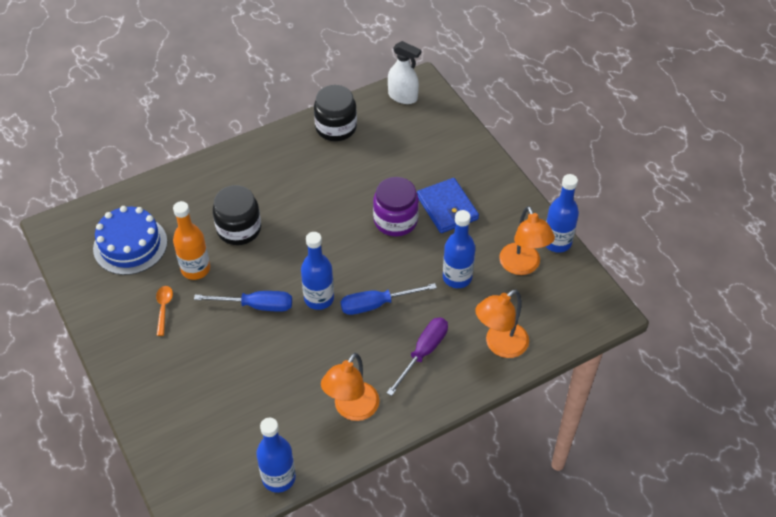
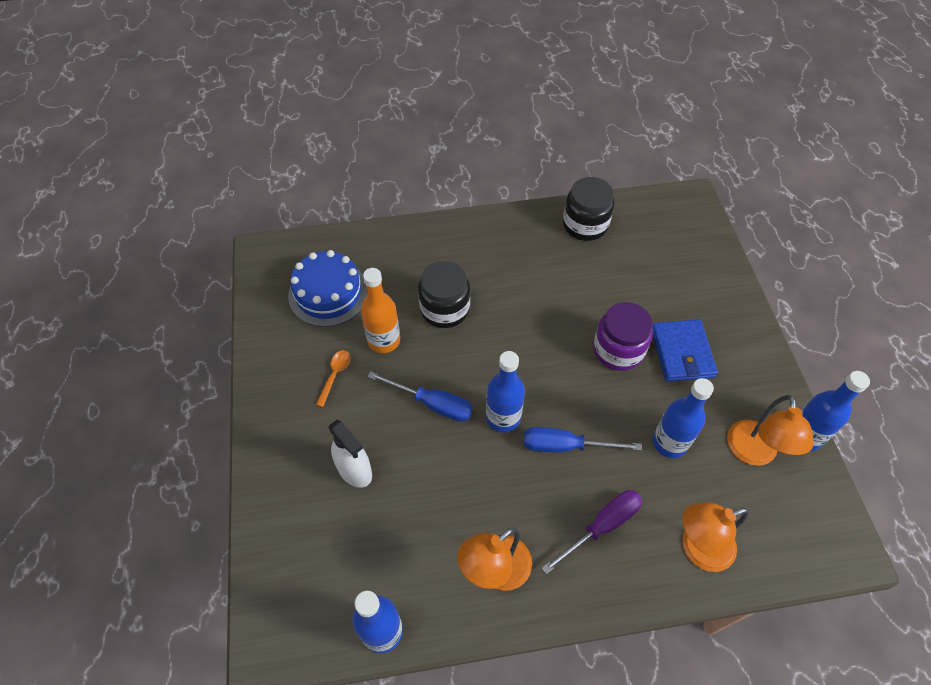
camera: 20 degrees right, 5 degrees up
(403, 97) = (668, 210): white spray bottle -> white spray bottle (354, 470)

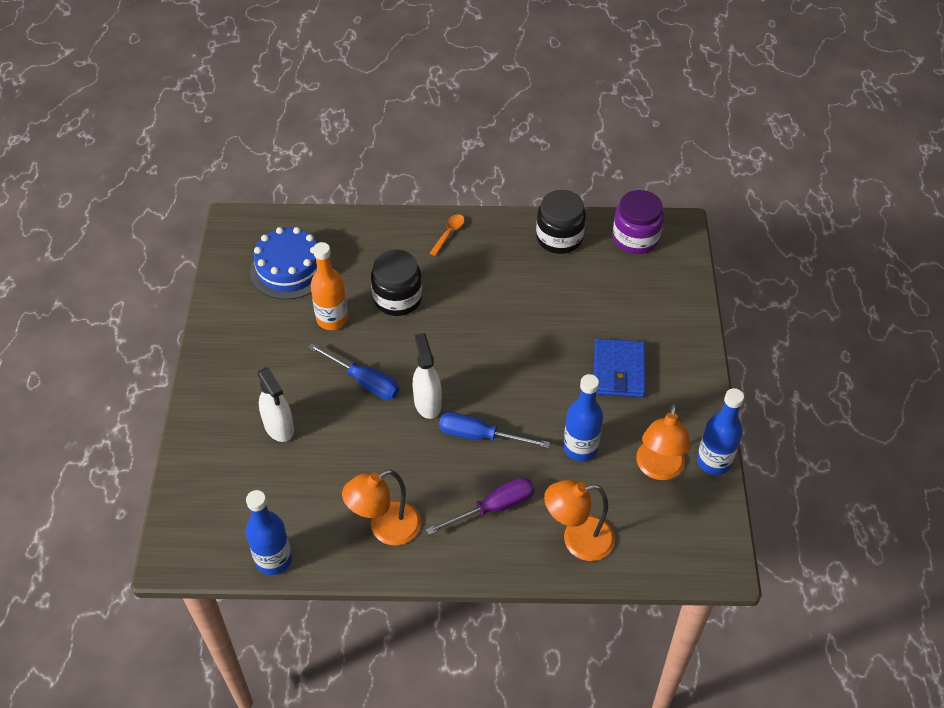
camera: 10 degrees right, 5 degrees down
(335, 375) = (279, 343): orange spoon -> orange spoon (449, 233)
(503, 417) = (427, 403): blue bottle -> white spray bottle
(618, 350) = (556, 359): purple jar -> purple jar (635, 238)

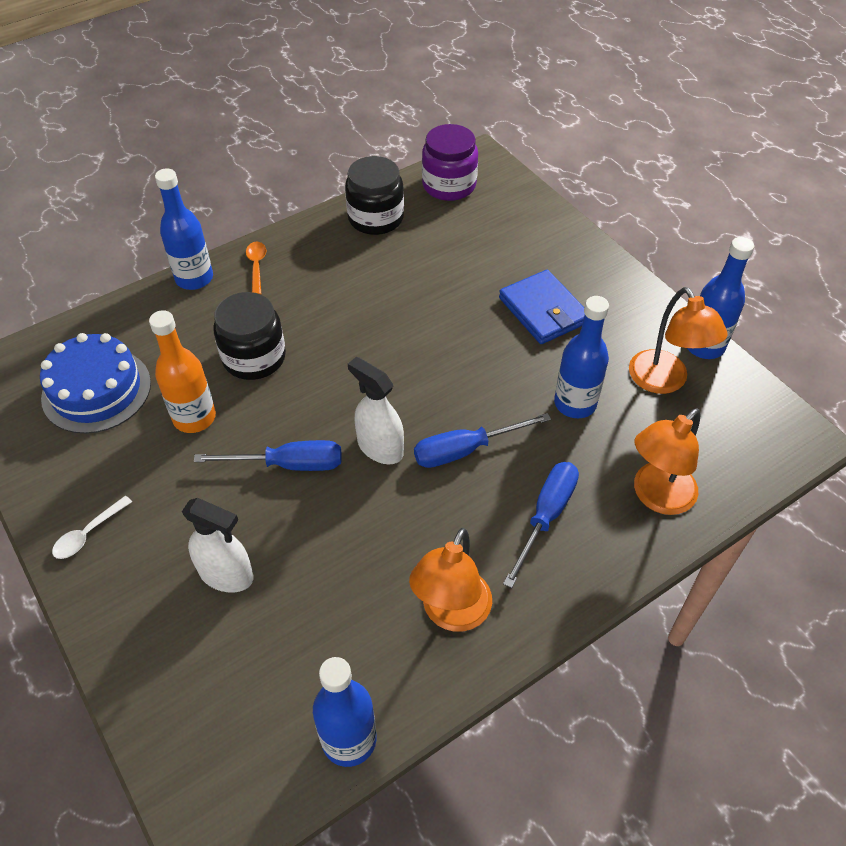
camera: 35 degrees left, 0 degrees up
(223, 358) = (88, 534): none -> white spoon
(402, 221) = (194, 278): none -> blue bottle
(493, 508) = (546, 516): purple screwdriver -> blue screwdriver

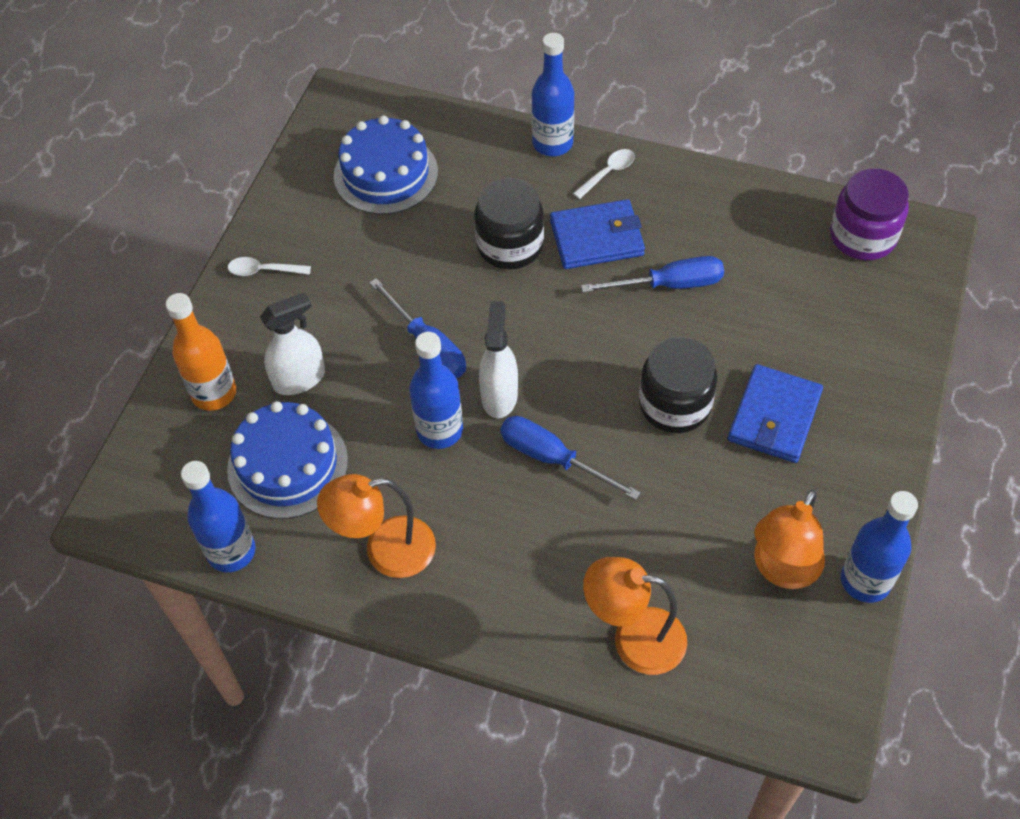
camera: 55 degrees right, 5 degrees up
(194, 418) = (416, 253): orange bottle -> orange bottle (214, 393)
(226, 574) = (299, 379): white spray bottle -> white spray bottle turned 105 degrees counterclockwise
(256, 266) = (608, 173): orange spoon -> white spoon
(303, 637) = (287, 465): none -> blue cake
(304, 307) = (596, 238): none -> blue wallet
(376, 218) = (756, 212): black jar -> black jar (675, 404)
(546, 516) = (536, 562): blue screwdriver -> blue screwdriver (669, 285)
(575, 403) = (683, 511): blue bottle -> blue bottle (439, 430)

